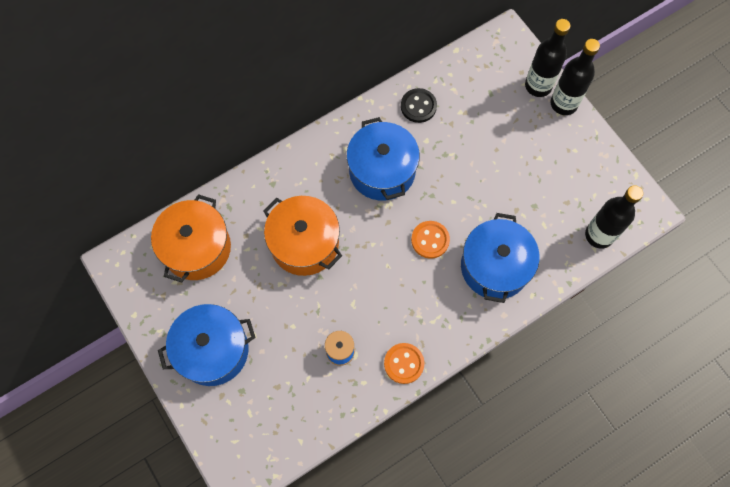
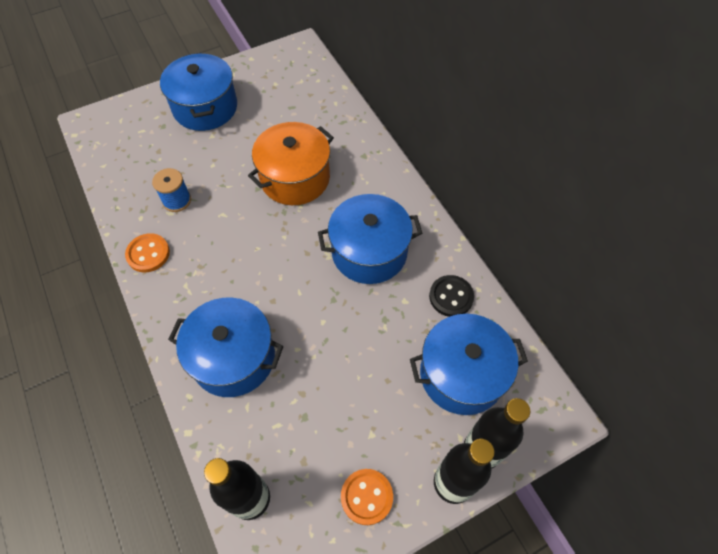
camera: 95 degrees right, 10 degrees down
(197, 248) = (304, 98): orange pot -> none
(430, 240) = (279, 292): orange button -> orange button (366, 497)
(483, 98) = (461, 374): none -> blue pot

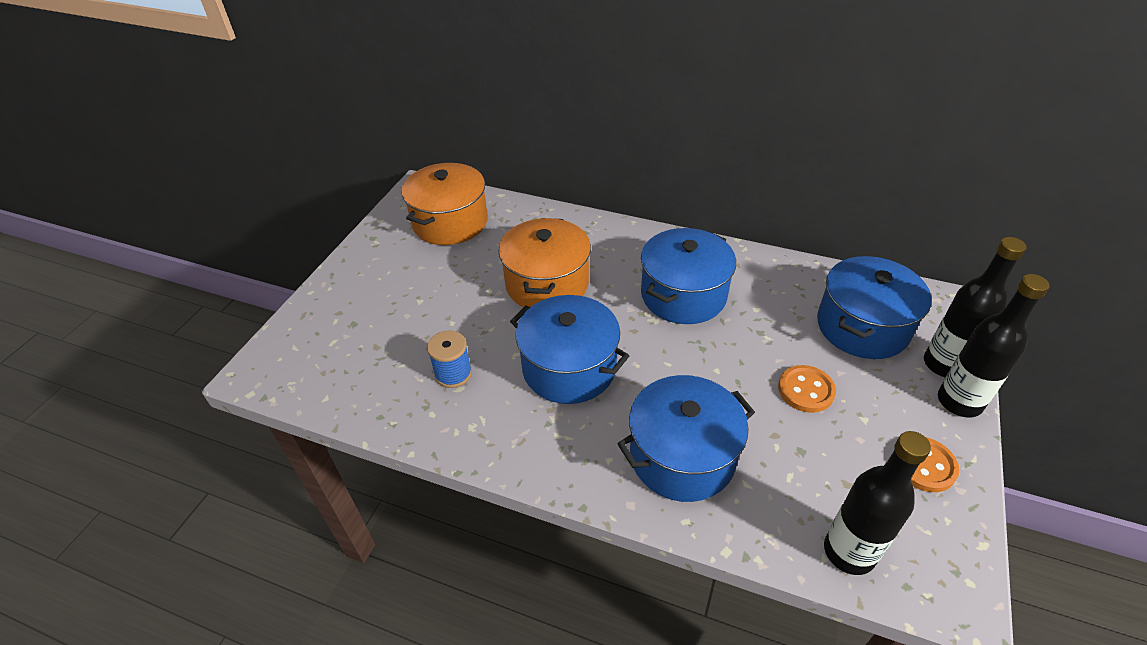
camera: 40 degrees left, 15 degrees down
(148, 254) = (482, 437): orange button -> orange button (806, 390)
(205, 107) = (382, 283): blue pot -> blue pot (569, 368)
(289, 88) = (450, 222): none -> orange pot
(451, 297) = (784, 282): black button -> none

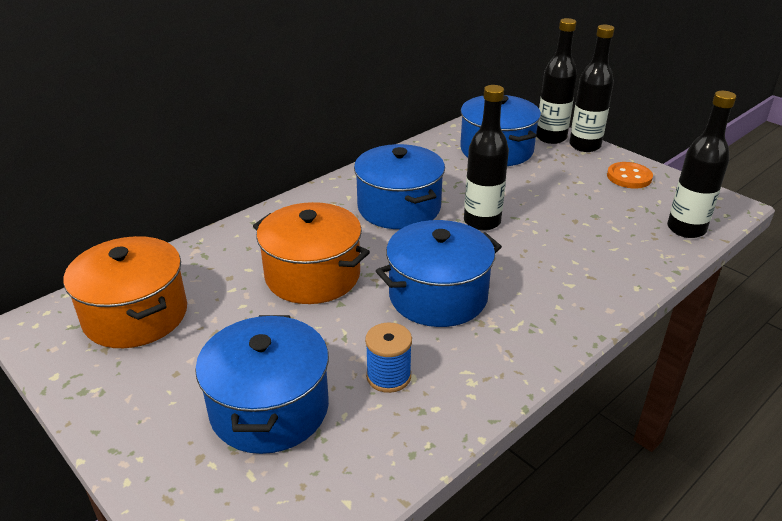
camera: 65 degrees left, 10 degrees down
(682, 456) = (574, 268): blue pot -> blue pot (269, 408)
(708, 360) = (482, 222): none -> black bottle
(806, 390) = (541, 193): orange button -> none

